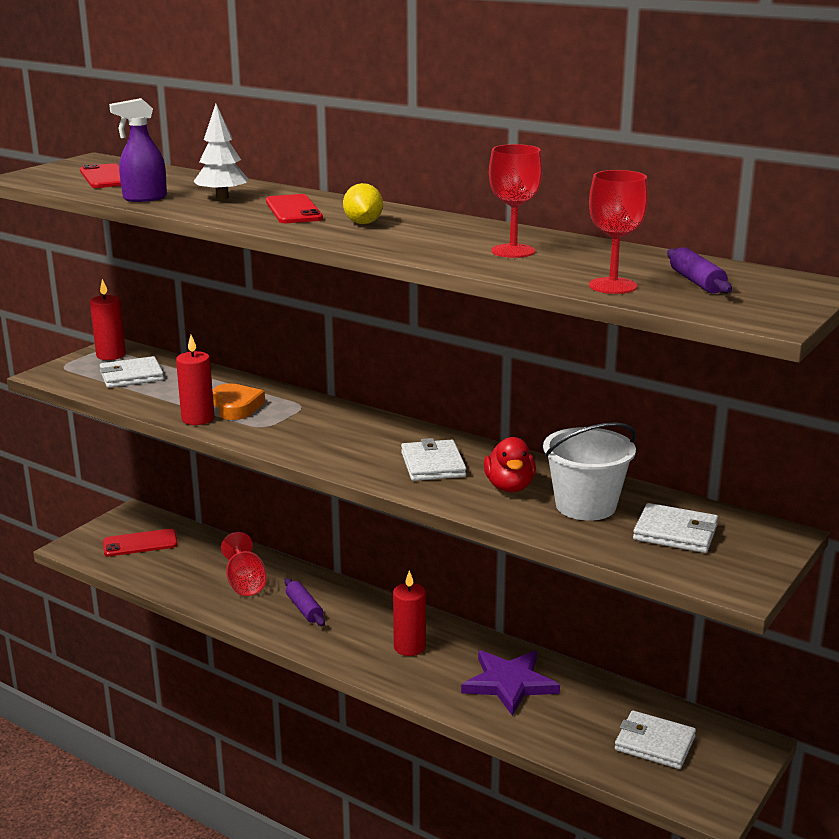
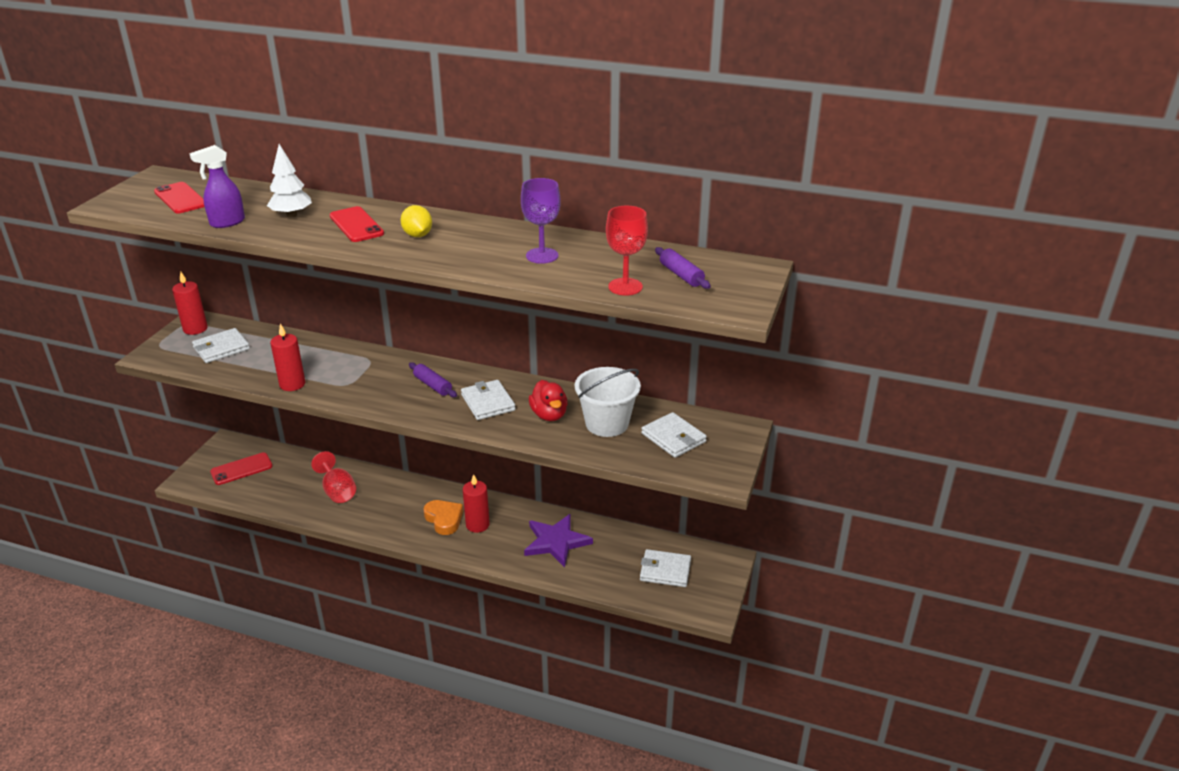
camera: 15 degrees left, 10 degrees up
(236, 407) = (319, 368): orange heart -> orange heart (444, 519)
(304, 609) = (390, 506): purple rolling pin -> purple rolling pin (432, 385)
(513, 251) = (542, 256): red goblet -> purple goblet
(675, 533) = (673, 438): white wallet -> white wallet turned 45 degrees clockwise

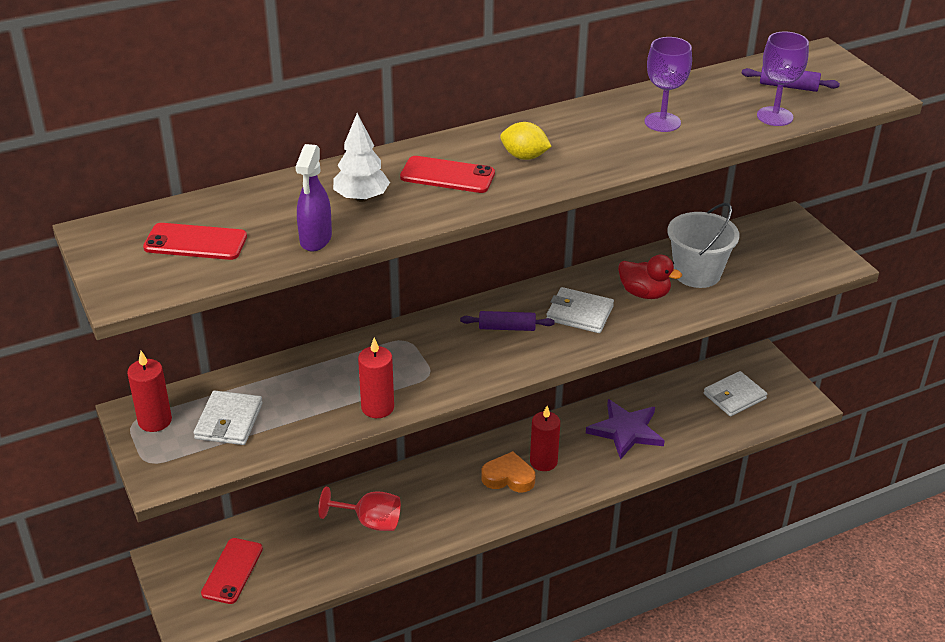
camera: 45 degrees left, 5 degrees up
(625, 287) = (775, 116): red goblet -> purple goblet
(673, 438) = (759, 255): white wallet -> none

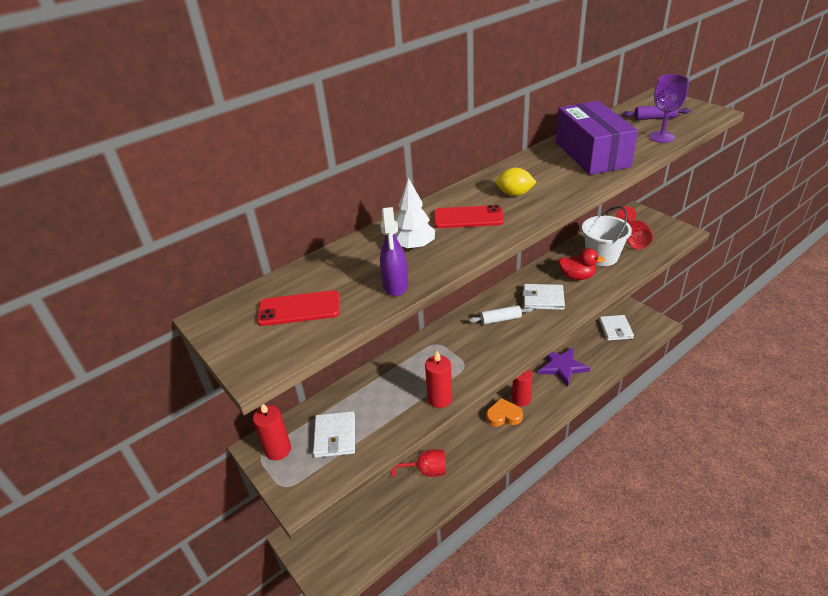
camera: 10 degrees left, 0 degrees up
(232, 571) = (345, 533): red phone -> none
(507, 328) = (500, 319): purple rolling pin -> white rolling pin
(662, 122) = (592, 154): purple goblet -> purple box
(734, 396) = (615, 329): white wallet -> white wallet turned 45 degrees counterclockwise
(757, 259) = (633, 240): none -> red goblet

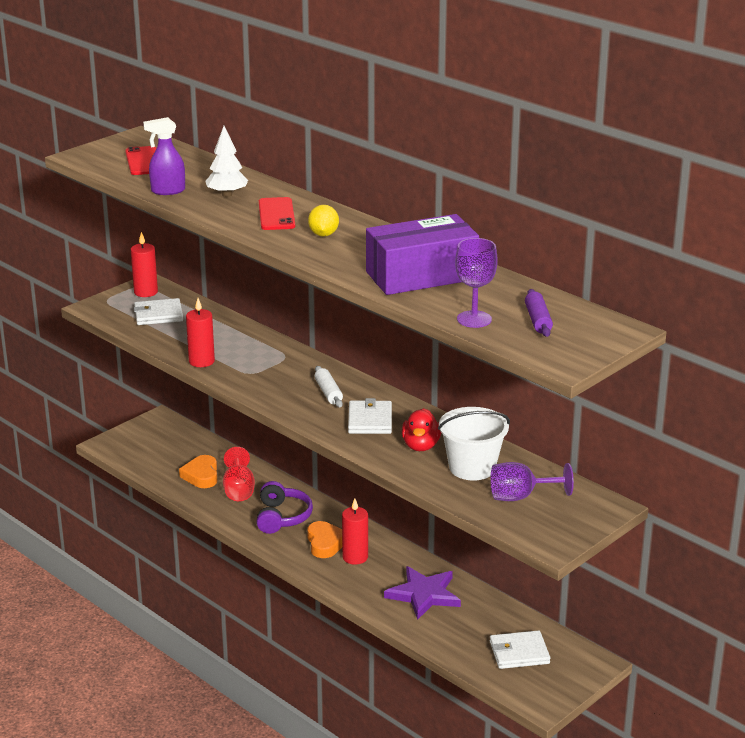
camera: 80 degrees right, 10 degrees down
(400, 499) = (201, 475): none -> orange heart
(468, 441) = (282, 517): none -> purple headphones
(633, 240) = (520, 496): red goblet -> purple goblet

